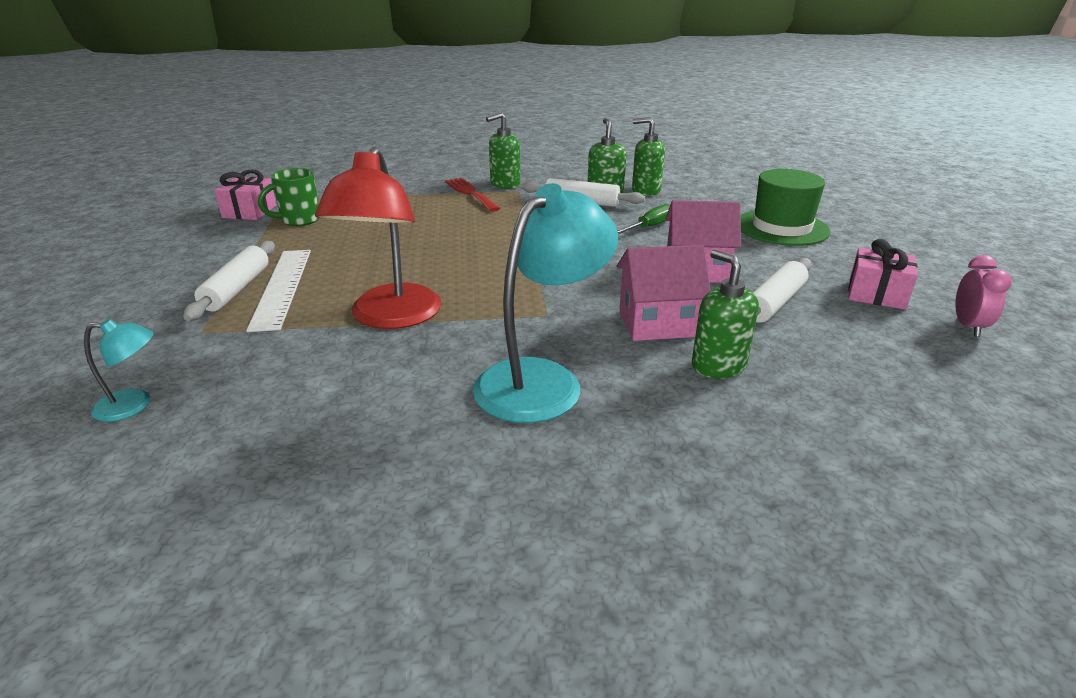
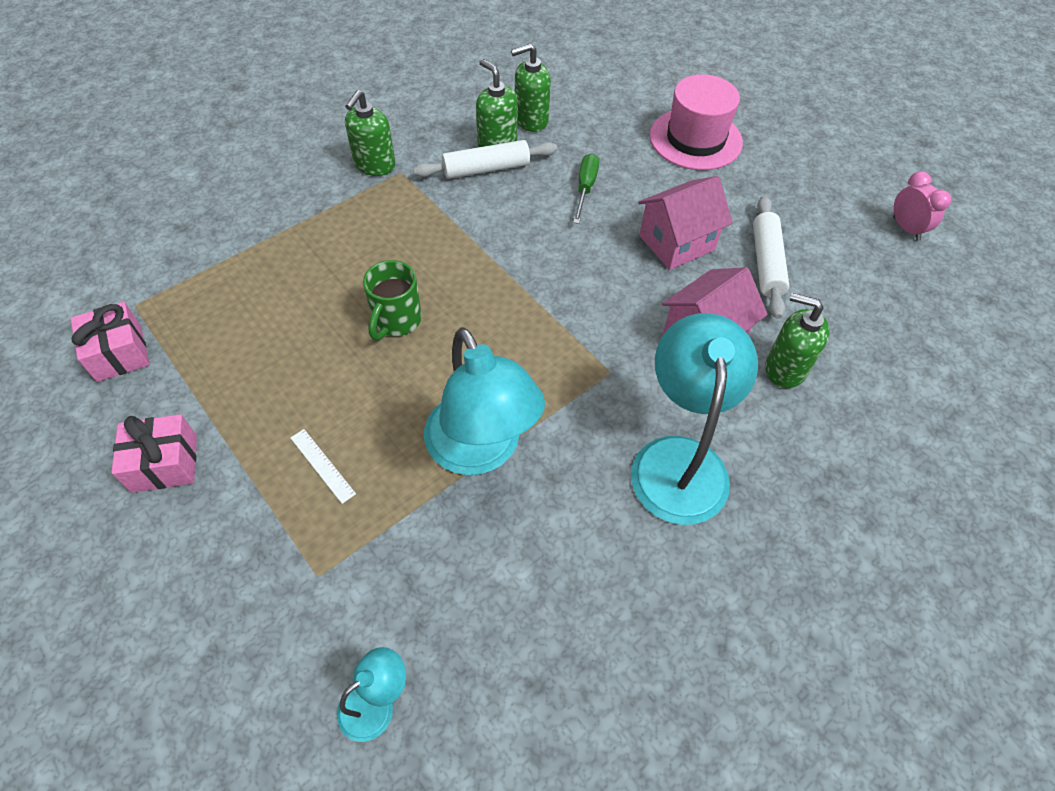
camera: 35 degrees left, 25 degrees up
(237, 289) = (276, 494): white rolling pin -> none
(281, 287) = (322, 465): white ruler -> white ruler, size x0.47
(299, 220) = (205, 341): green mug -> green mug (396, 321)
(391, 317) = (481, 451): red lamp -> turquoise lamp
(470, 193) = (353, 200): red fork -> none
(781, 227) = (695, 139): green hat -> pink hat
(876, 294) = (826, 214): pink gift -> pink gift (164, 463)

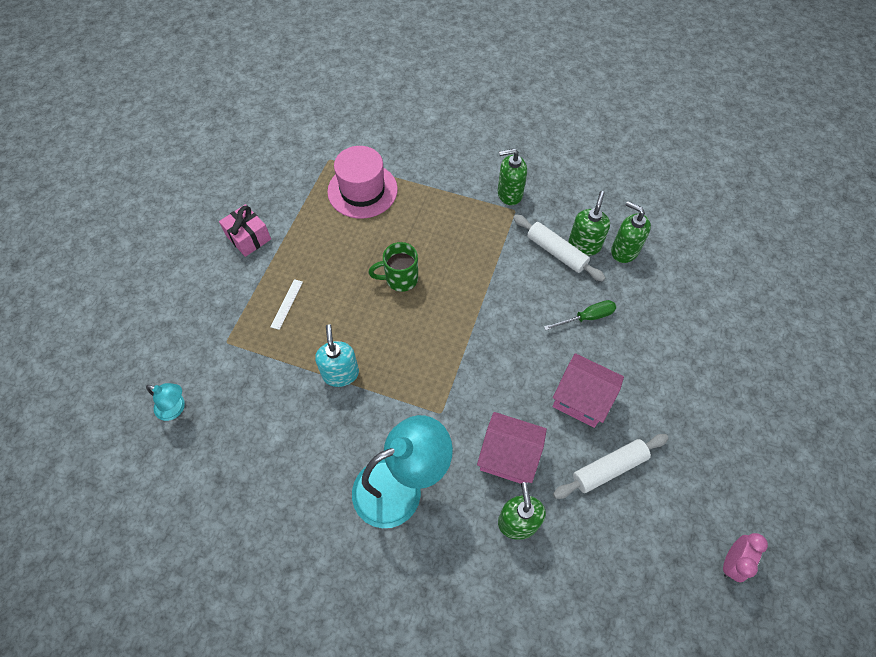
camera: 60 degrees right, 5 degrees up
(119, 353) = (297, 175): pink gift -> none
(481, 451) = (340, 373): turquoise lamp -> turquoise soap dispenser
(695, 139) = (699, 362): pink hat -> pink hat (362, 190)

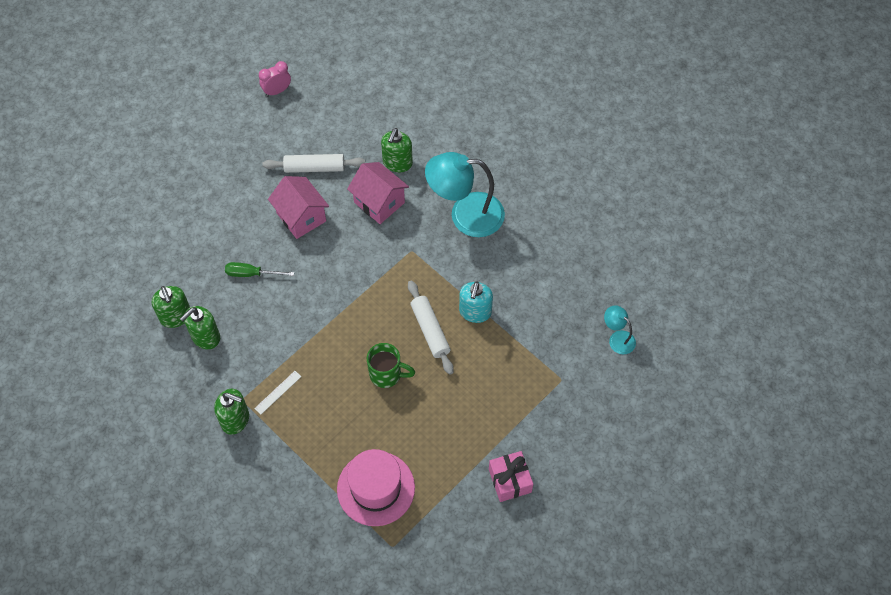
camera: 155 degrees left, 0 degrees up
(286, 304) = (497, 393): white ruler -> white ruler (278, 392)
(556, 252) = (235, 340): white rolling pin -> white rolling pin (430, 330)

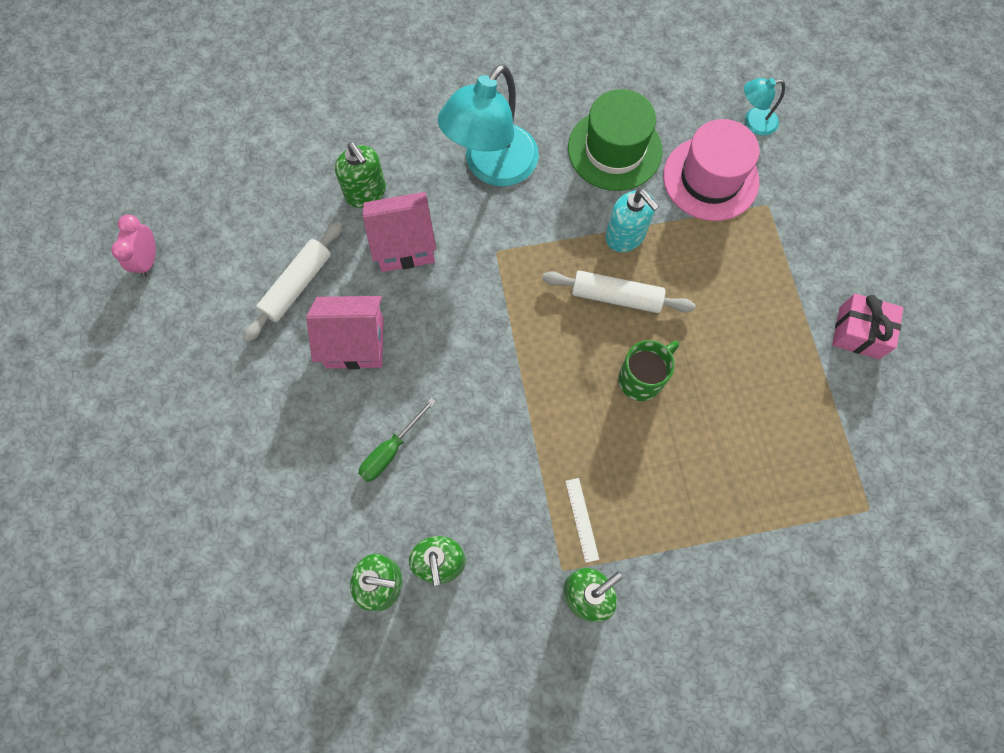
camera: 55 degrees left, 10 degrees up
(376, 488) = (783, 482): pink hat -> pink hat (710, 178)
(531, 272) = (614, 149): none -> green hat

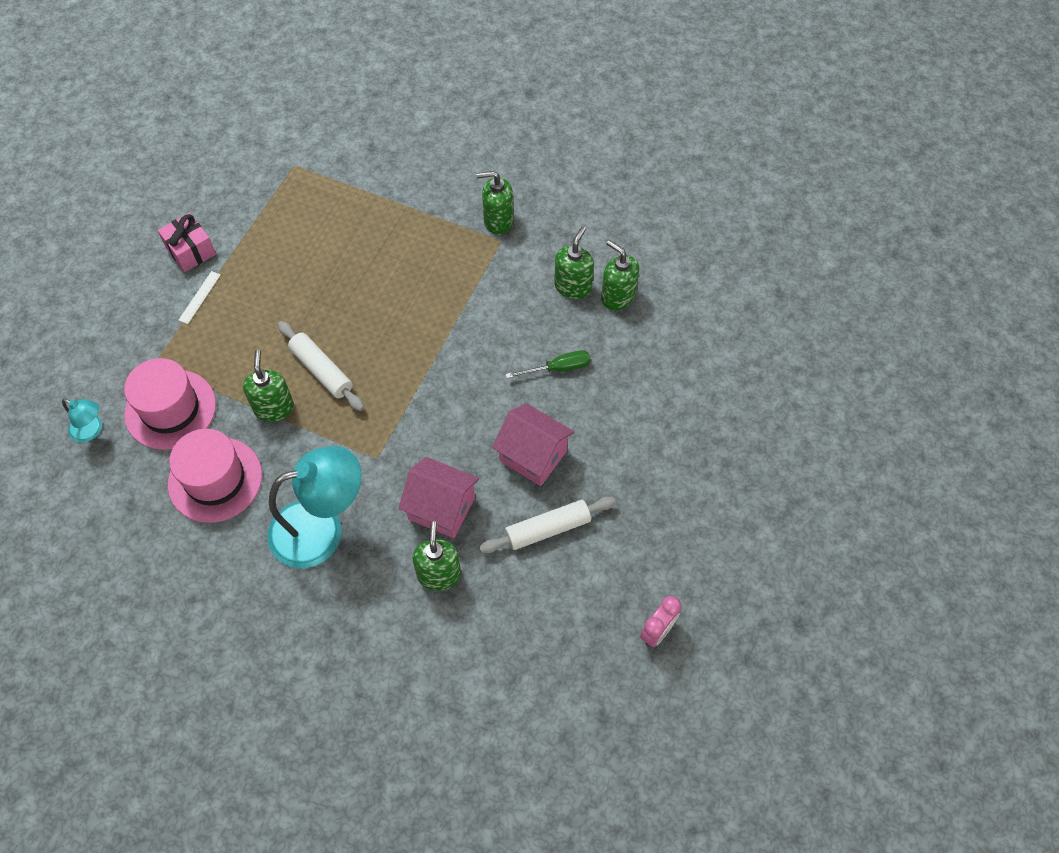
camera: 145 degrees left, 10 degrees down
(582, 519) = (466, 258): white ruler -> white ruler (199, 297)
(614, 149) = (215, 479): green hat -> pink hat
(625, 236) = (274, 408): turquoise soap dispenser -> green soap dispenser
(641, 378) = (355, 310): green mug -> none

